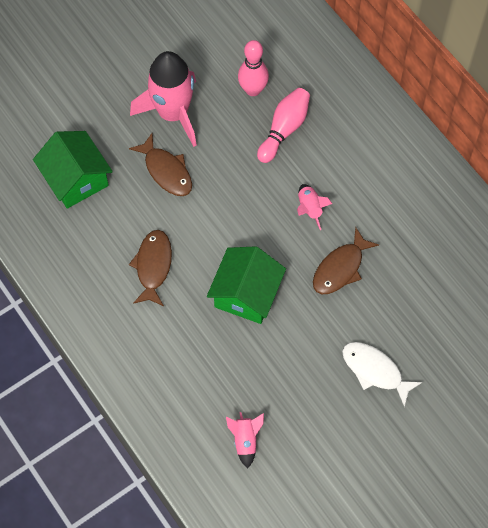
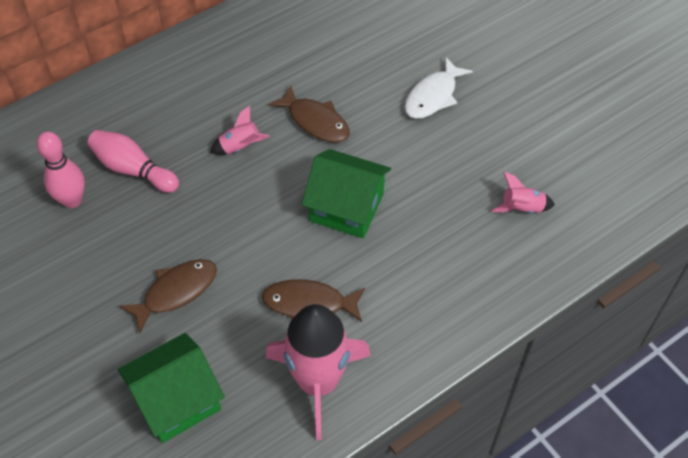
camera: 90 degrees left, 10 degrees down
(173, 113) = (92, 286): pink rocket -> pink rocket (318, 382)

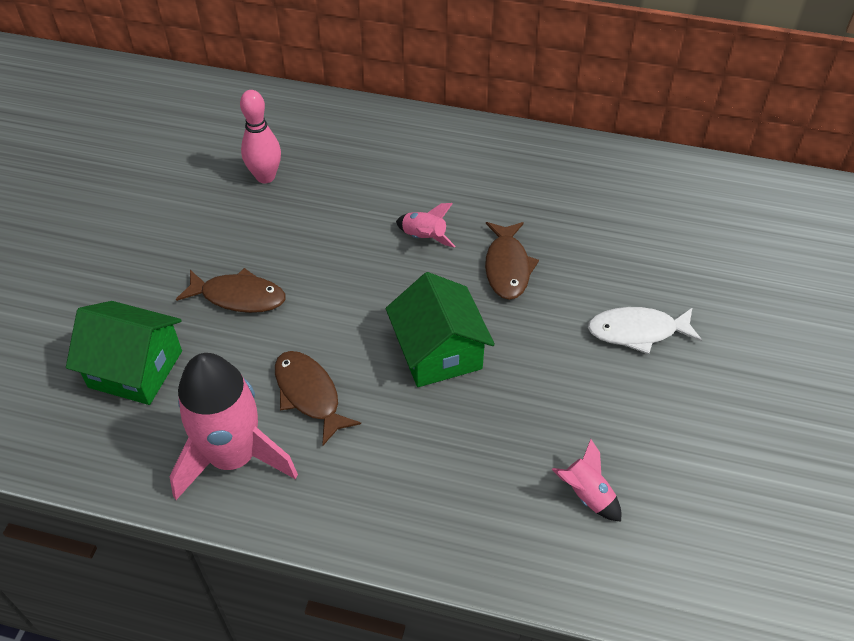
camera: 50 degrees right, 5 degrees down
(133, 170) = (330, 190): pink bowling pin -> none

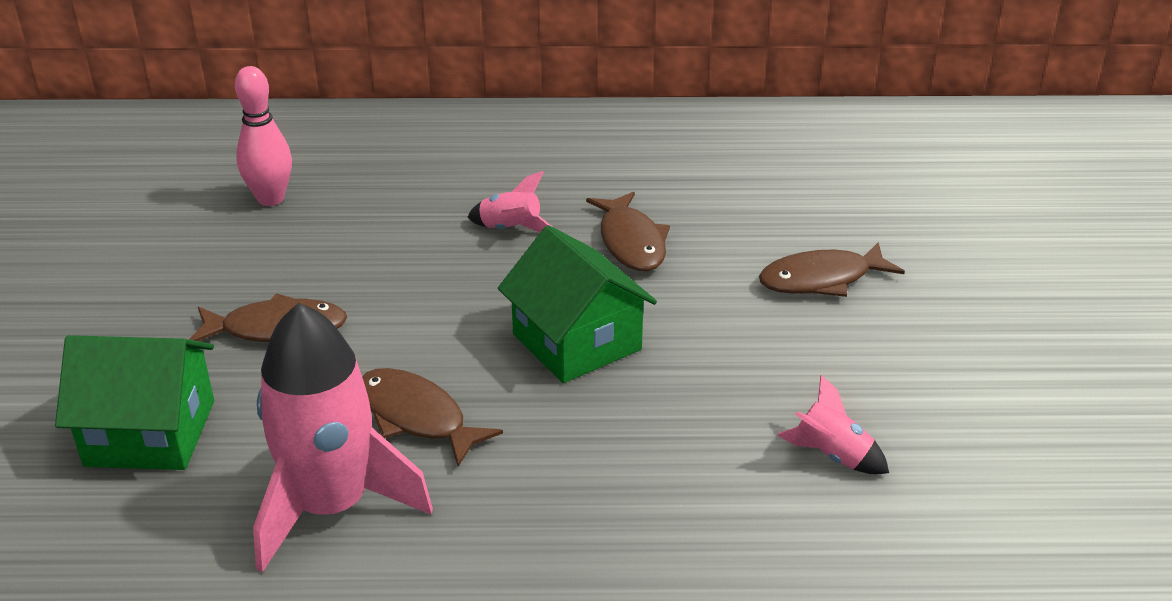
camera: 15 degrees left, 15 degrees down
(637, 331) = (821, 279): white fish -> brown fish

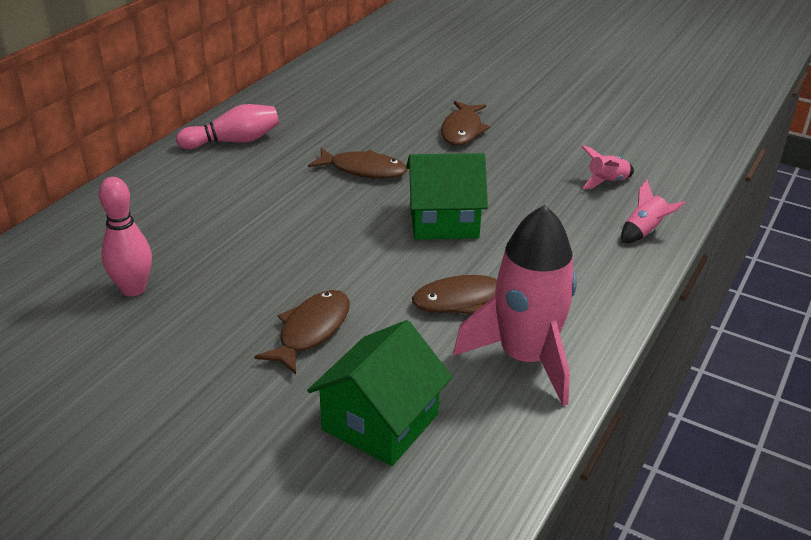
camera: 60 degrees left, 0 degrees up
(510, 229) = (300, 204): pink rocket -> pink rocket (644, 232)
(596, 138) = (233, 141): none -> pink bowling pin

